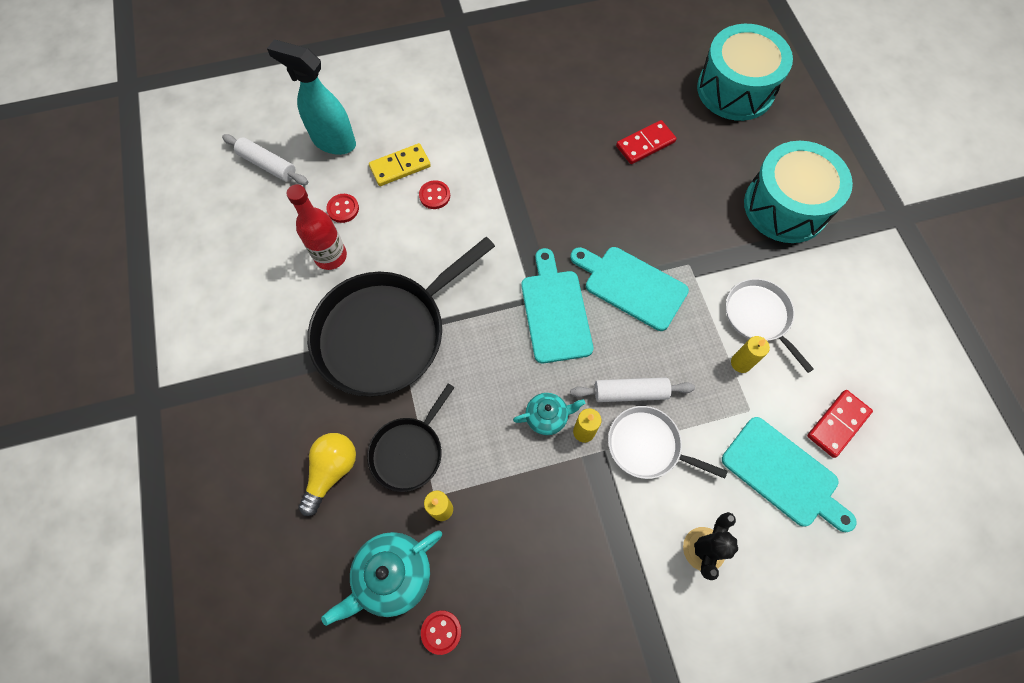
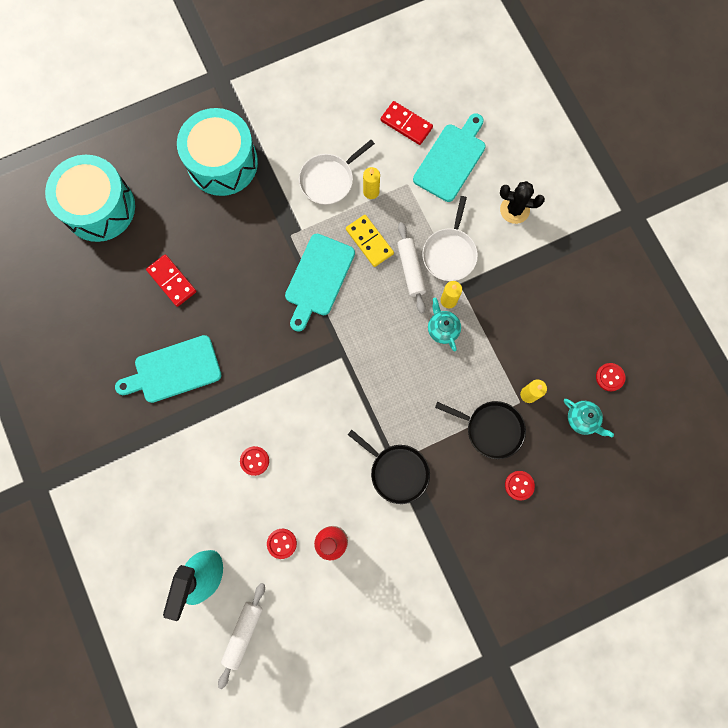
camera: 100 degrees left, 10 degrees up
(331, 471) = (519, 485): yellow light bulb -> red button
(386, 333) = (396, 471): black pan -> black pan, size x0.52
(392, 576) = (582, 419): turquoise teapot -> turquoise teapot, size x0.60
(400, 167) = (227, 501): yellow domino -> yellow domino (369, 241)
(555, 311) = (352, 336): turquoise cutting board -> turquoise cutting board (173, 370)

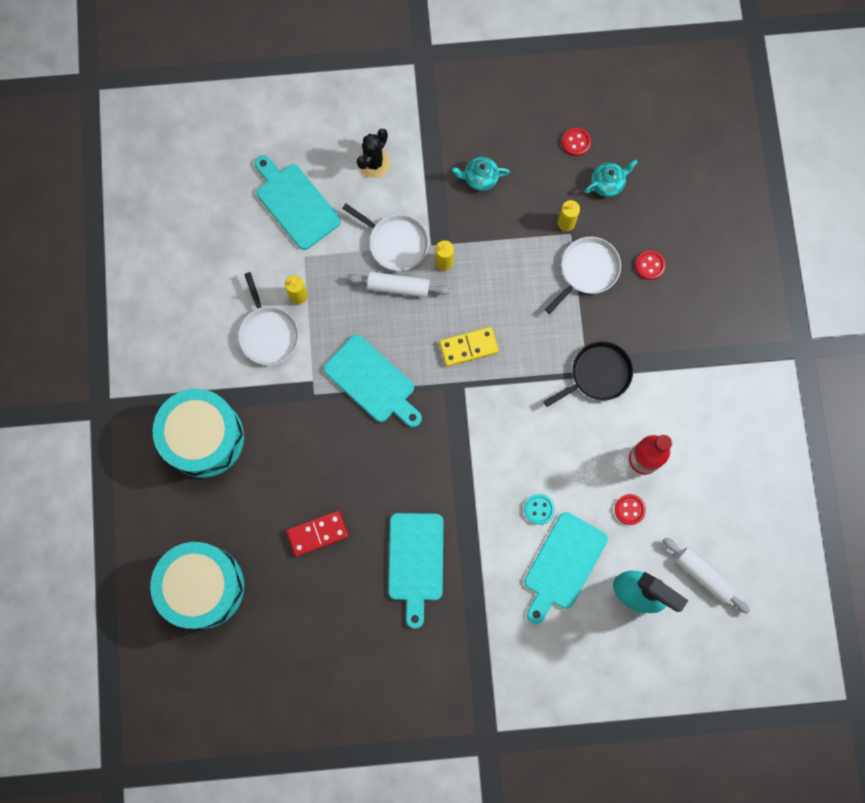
camera: 70 degrees left, 0 degrees up
(212, 499) = (563, 565): none -> turquoise cutting board
(254, 461) = (539, 509): red button -> turquoise button
(369, 241) = (352, 316): yellow domino -> yellow domino (468, 347)
(406, 124) = (238, 233): red domino -> none
(442, 329) = (471, 279): turquoise teapot -> turquoise teapot (480, 178)
(491, 429) = (587, 270): black pan -> white pan

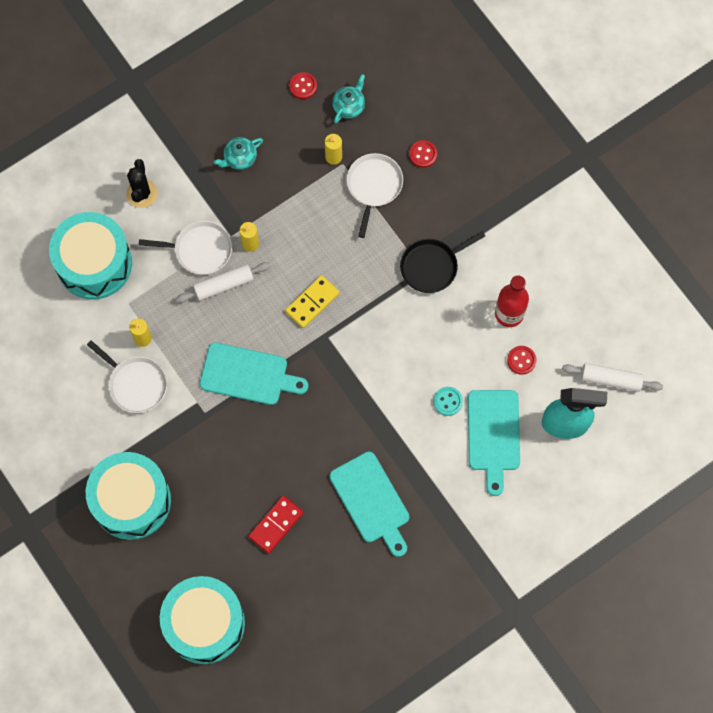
camera: 30 degrees left, 5 degrees down
(295, 203) = (94, 263): turquoise cutting board -> turquoise drum
(597, 374) = (432, 266): black pan -> black pan turned 150 degrees counterclockwise

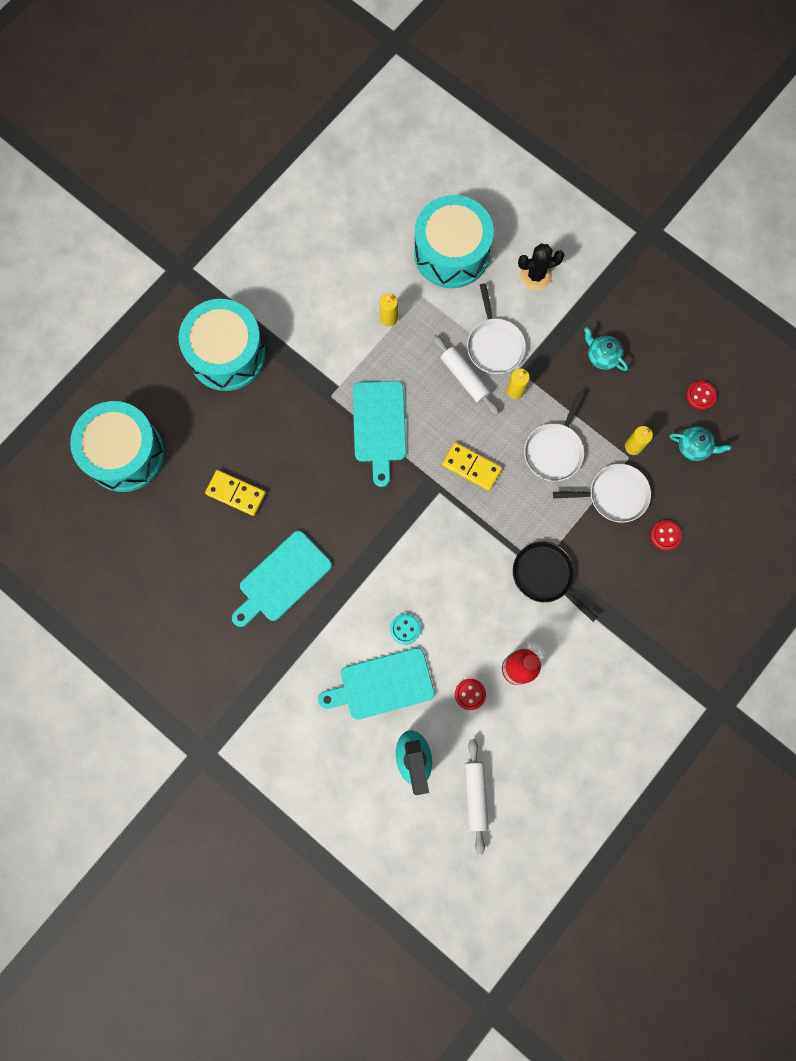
camera: 75 degrees right, 5 degrees up
(135, 384) = (342, 324): white pan -> white pan (554, 450)
(276, 525) = (236, 493): red domino -> yellow domino

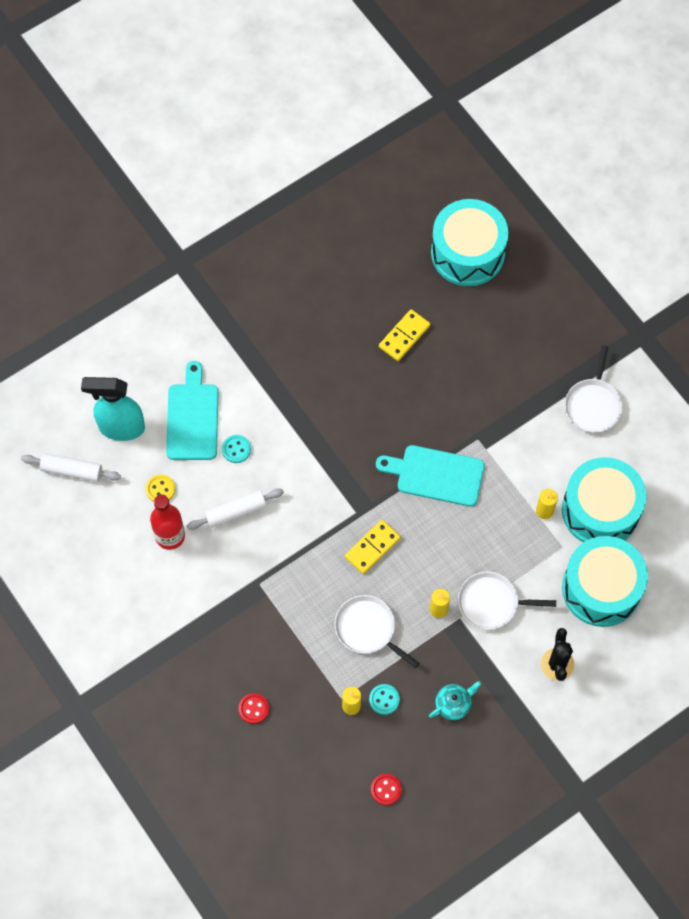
camera: 105 degrees right, 10 degrees down
(227, 354) = (543, 358): turquoise drum -> turquoise drum (600, 510)
(282, 579) = (313, 357): turquoise cutting board -> none
(465, 378) = (464, 566): white rolling pin -> white rolling pin (235, 512)
(470, 694) = (160, 489): red button -> yellow button
(545, 576) = (248, 585): black pan -> none
(614, 495) = (307, 672): white pan -> white pan (593, 405)
(617, 418) = (384, 699): none -> turquoise button
(694, 447) = (334, 765): turquoise teapot -> none

